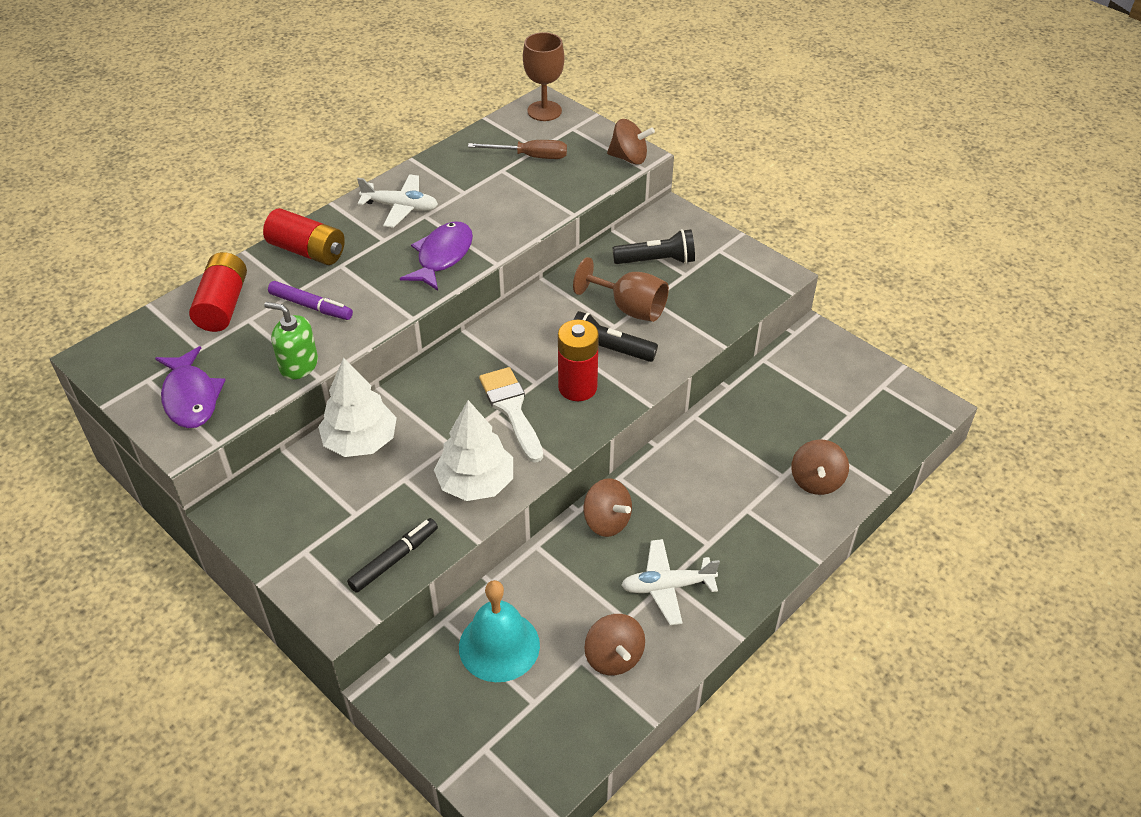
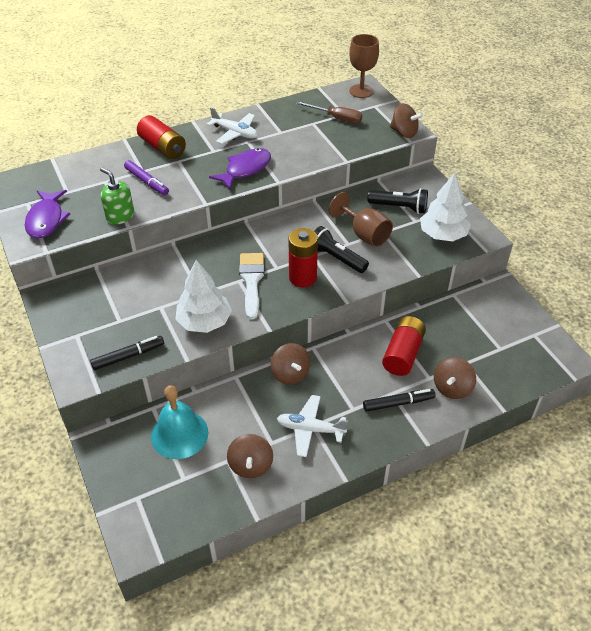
camera: 20 degrees right, 0 degrees up
(223, 305) = (95, 169): red battery -> red battery (403, 354)
(360, 441) = (145, 276): white tree -> white tree (443, 235)
(760, 520) = (398, 403): none -> black marker

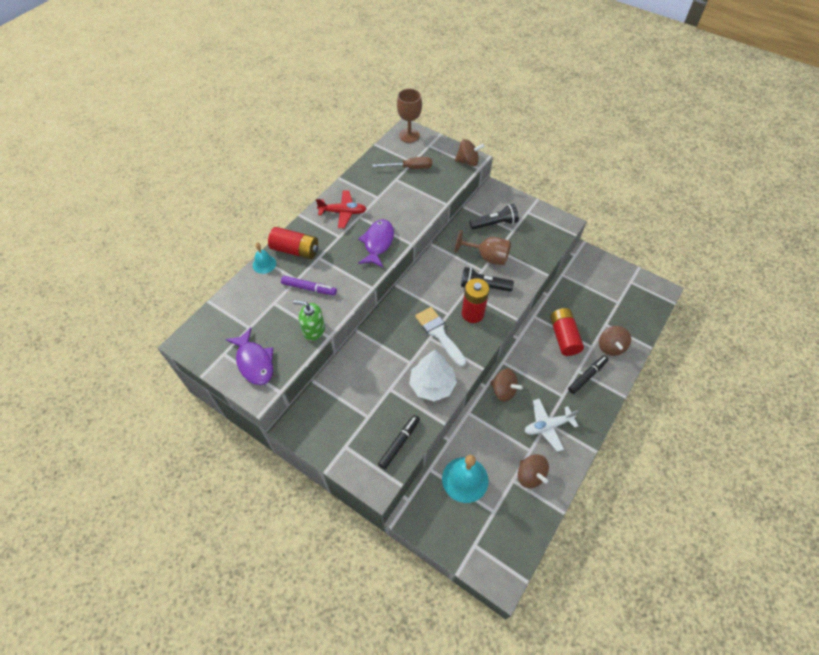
camera: 30 degrees left, 10 degrees up
(125, 148) = (264, 264): none -> turquoise bell
(235, 133) = (343, 212): white plane -> red plane
(443, 235) = (539, 234): white tree -> none

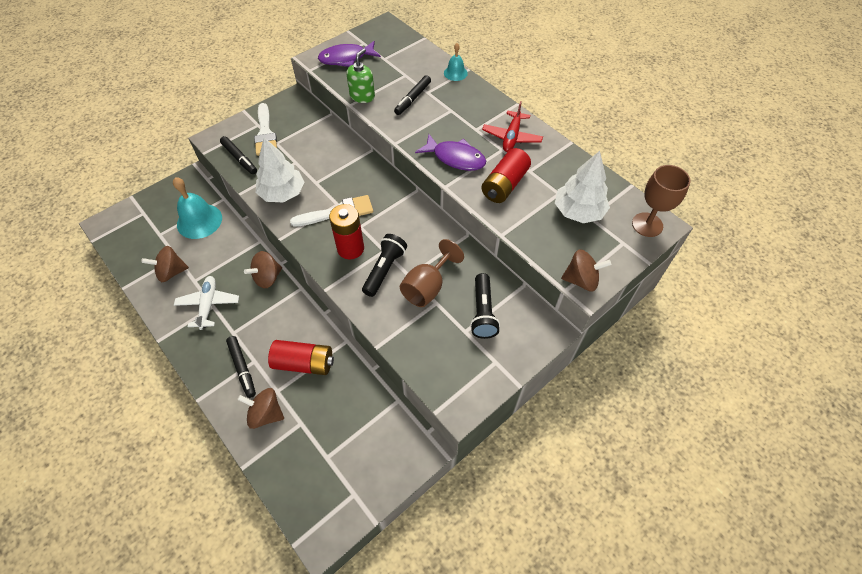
camera: 105 degrees right, 0 degrees up
(295, 250) = (466, 95): red battery -> red battery (504, 185)
(309, 288) = (413, 98): purple marker -> black marker
(357, 433) = (265, 133): none -> white brush
(410, 168) = (578, 211): brown screwdriver -> white tree
(468, 162) = (581, 280): brown spinning top -> brown spinning top turned 105 degrees counterclockwise

